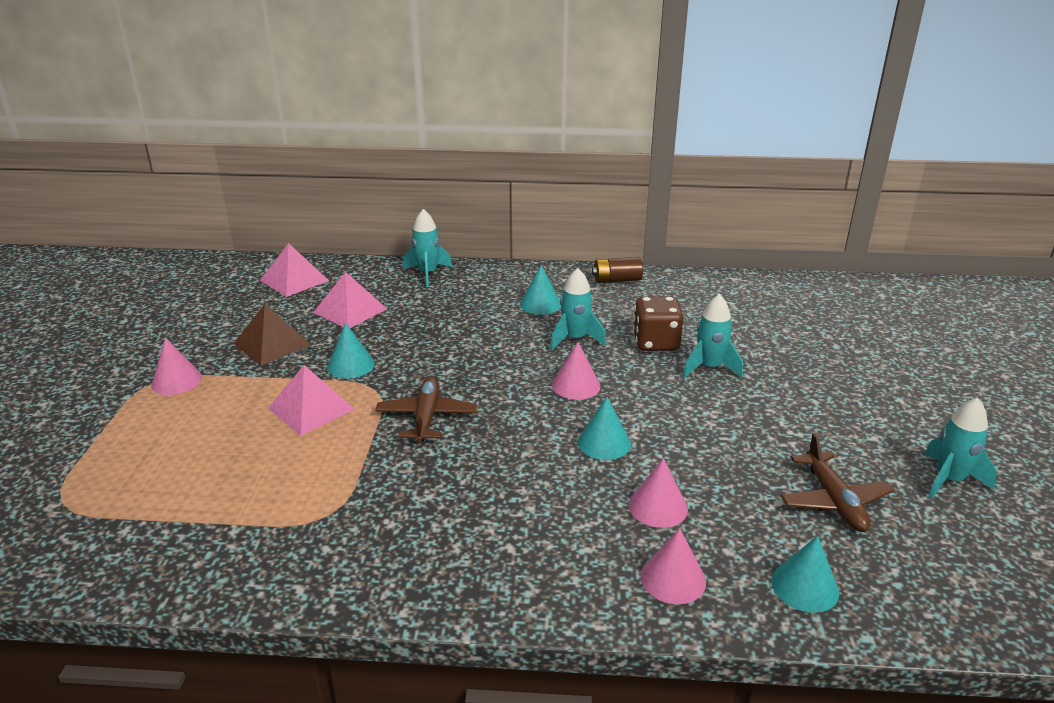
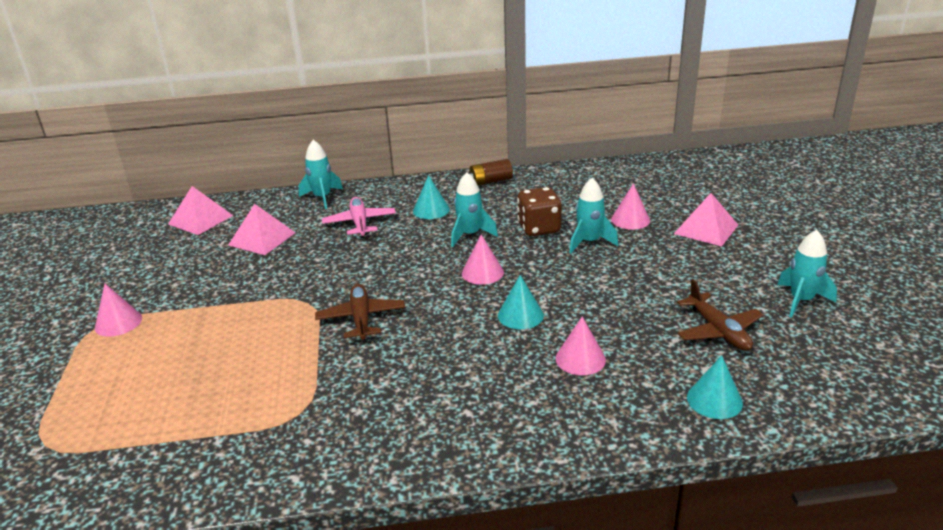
camera: 10 degrees left, 0 degrees up
(272, 344) = (199, 277): brown pyramid -> none
(311, 408) = (254, 327): pink pyramid -> pink pyramid (706, 229)
(351, 365) = (278, 285): turquoise cone -> none
(458, 308) = (359, 223): none -> pink plane
(673, 579) = (609, 413): pink cone -> pink cone (630, 220)

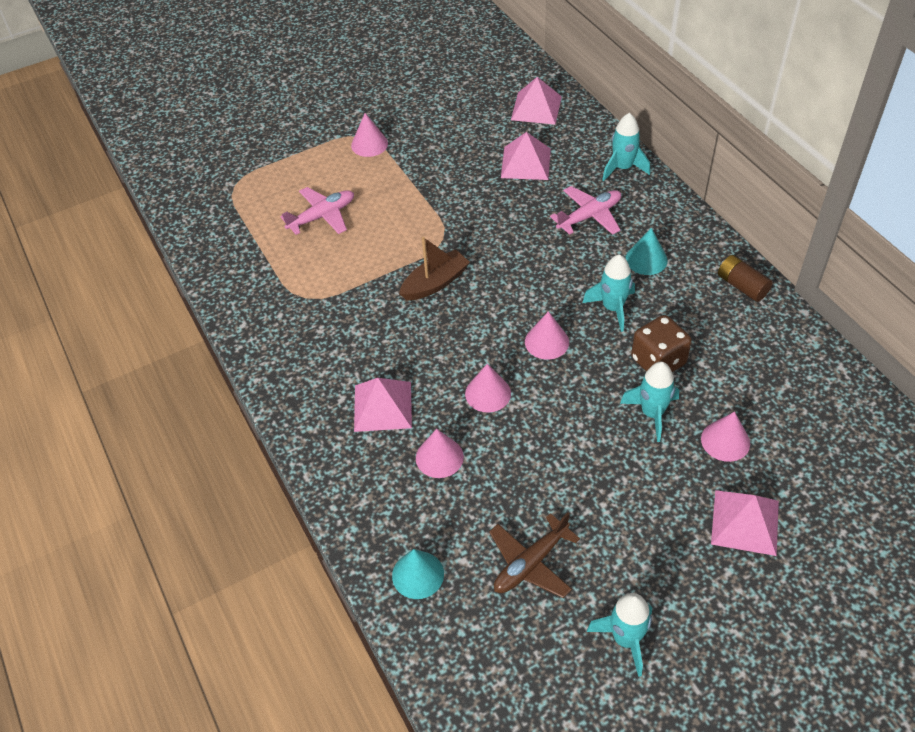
camera: 70 degrees right, 20 degrees up
(187, 377) = (322, 216): none -> pink plane
(361, 318) = (435, 283): brown plane -> brown boat
(496, 383) = (383, 406): none -> pink pyramid
(520, 315) = (488, 393): turquoise cone -> pink cone

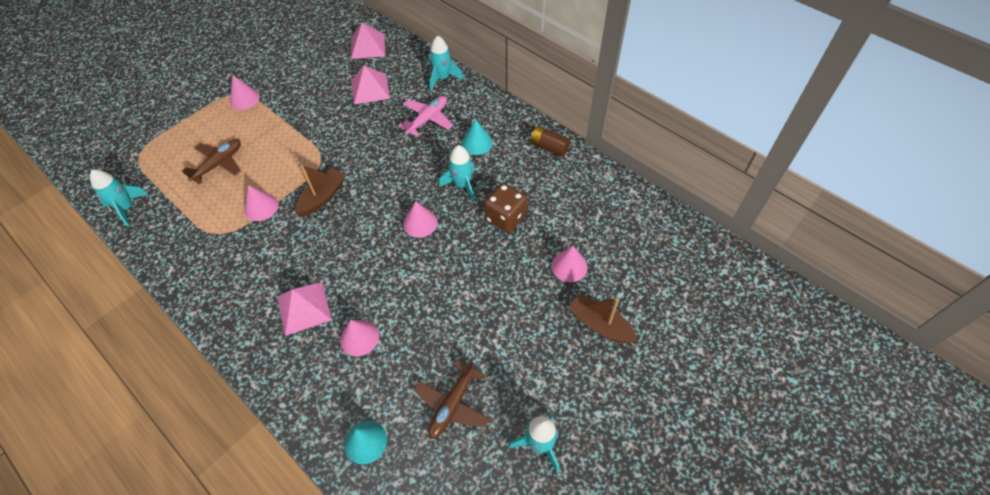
camera: 20 degrees left, 5 degrees up
(322, 216) = (219, 164): pink plane -> brown plane
(488, 393) = (385, 275): pink cone -> pink cone (261, 207)
(652, 413) = (512, 259): turquoise rocket -> turquoise rocket (127, 208)
(745, 522) = (600, 325): pink pyramid -> brown boat

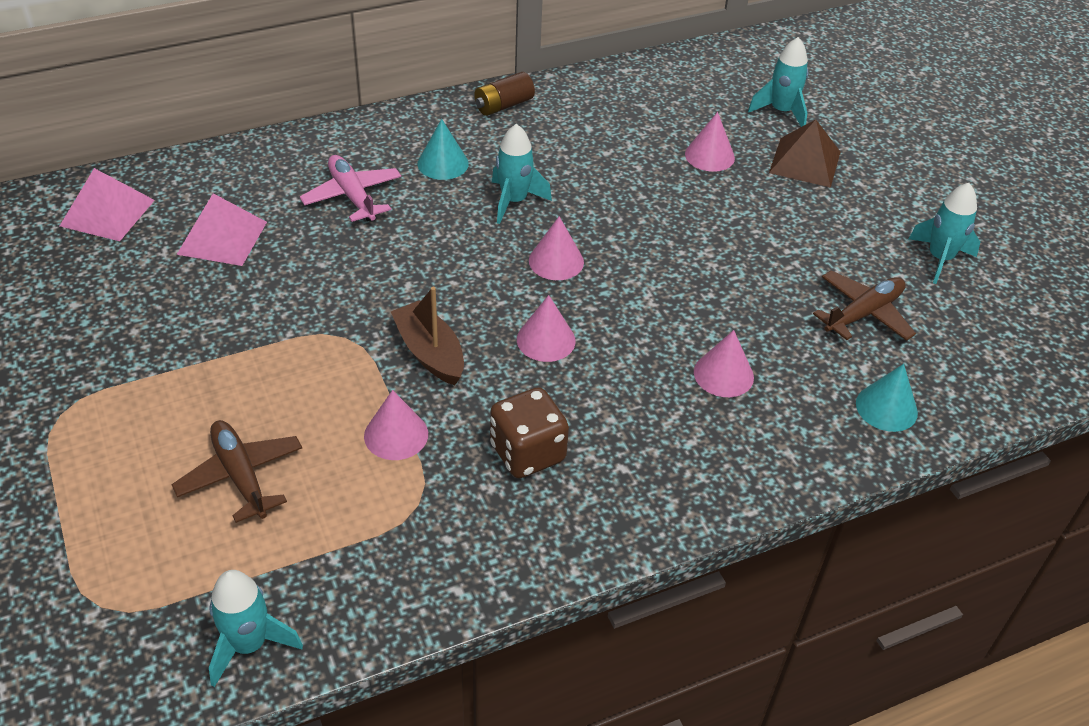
camera: 70 degrees left, 10 degrees down
(244, 99) = (87, 405): pink cone -> pink cone (546, 340)
(304, 308) = (640, 423): pink pyramid -> none
(442, 78) = (275, 155): turquoise rocket -> turquoise rocket (781, 112)
(452, 405) = (863, 313): brown plane -> brown plane turned 90 degrees counterclockwise
(505, 218) = (600, 181): brown dice -> brown dice (527, 453)
(600, 325) = (805, 162): brown boat -> brown pyramid

